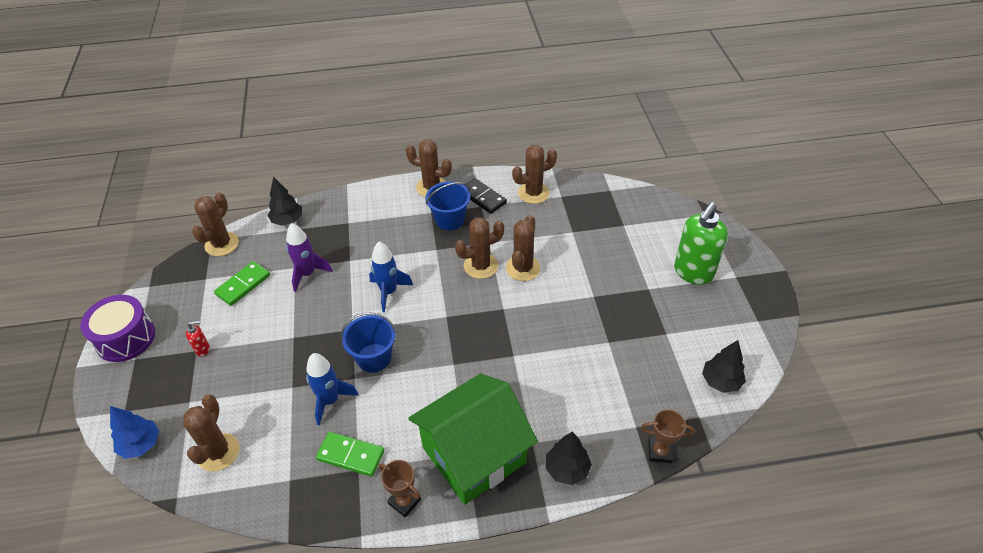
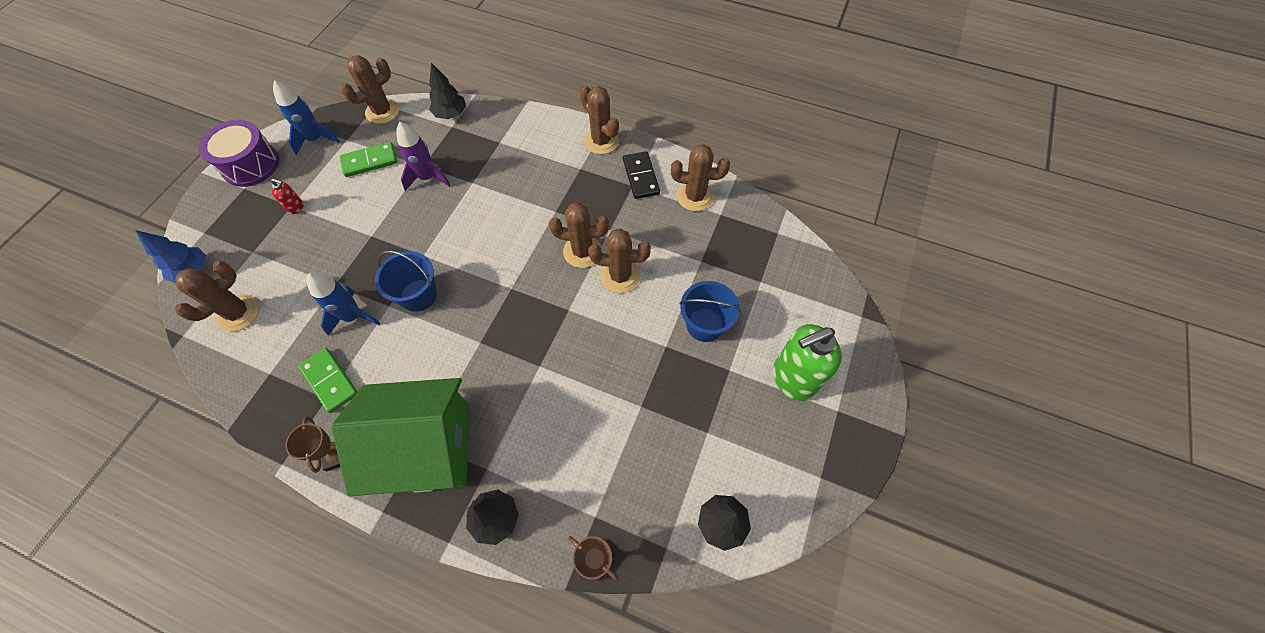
camera: 30 degrees right, 15 degrees up
(389, 292) = (480, 234): blue rocket -> blue rocket (316, 139)
(450, 220) = (591, 185): blue bucket -> blue bucket (705, 325)
(523, 268) = (620, 276): brown cactus -> brown cactus turned 45 degrees clockwise

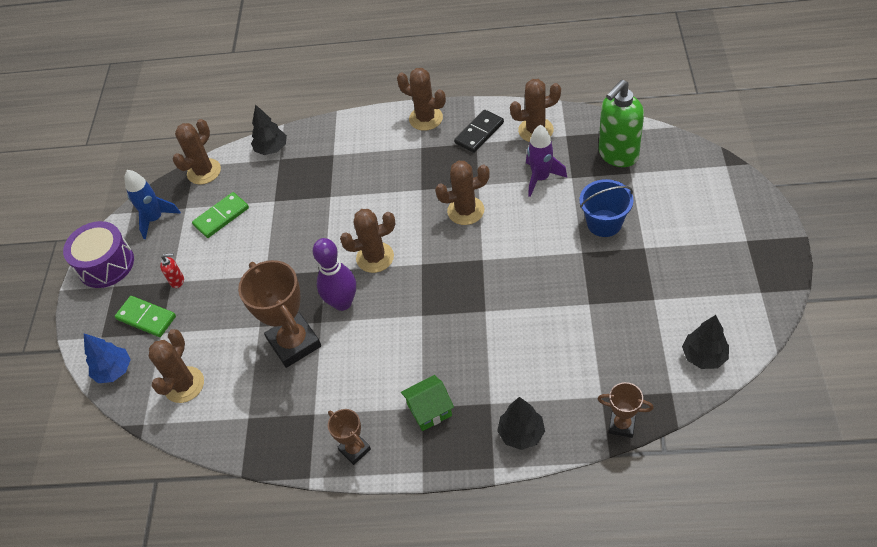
camera: 15 degrees left, 10 degrees down
(330, 381) = (308, 399): green domino -> green domino (146, 318)
(353, 316) = (294, 343): blue rocket -> brown trophy
(418, 295) = (342, 302): blue bucket -> purple bowling pin
(427, 447) = (429, 410): green house -> green house, size x0.44
(428, 178) = (286, 208): purple rocket -> purple rocket (541, 178)
(620, 276) = (510, 216): brown cactus -> brown cactus (375, 257)
(641, 177) = (479, 133): black domino -> black domino turned 75 degrees clockwise
(792, 379) = (698, 233): green soap dispenser -> green soap dispenser (618, 155)

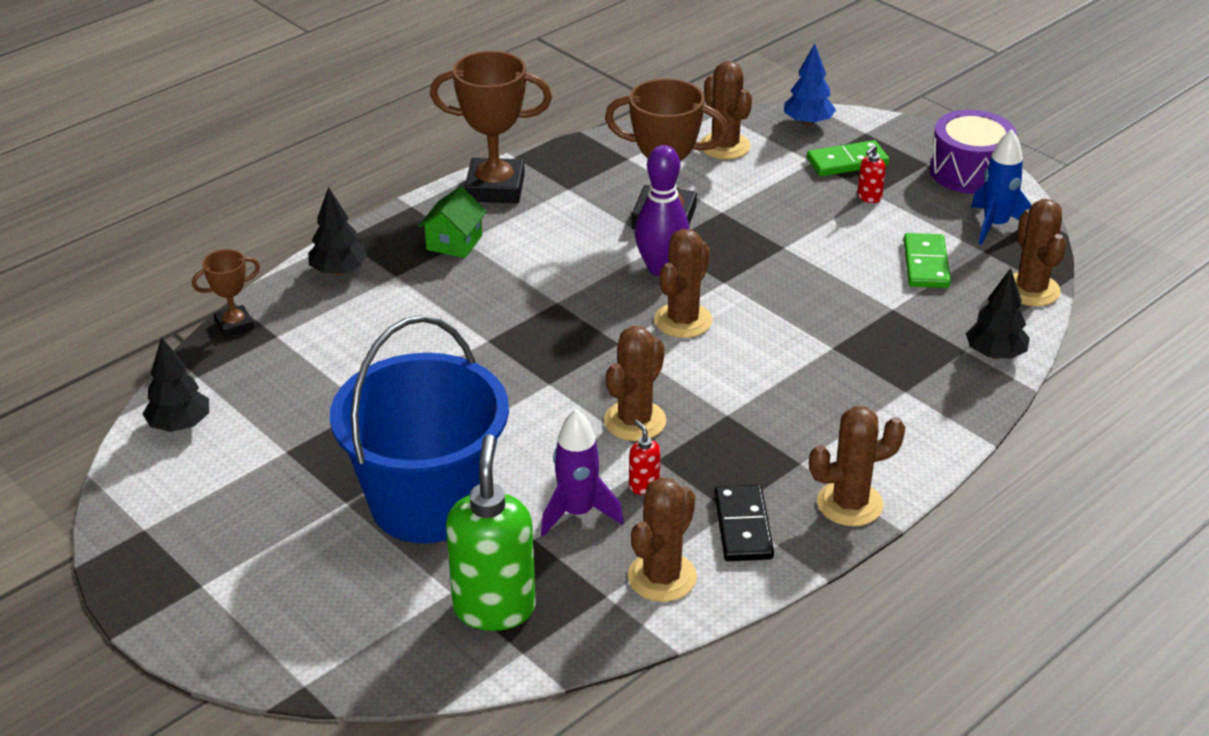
camera: 130 degrees right, 15 degrees down
(354, 449) = (495, 188): brown trophy -> brown trophy, size x1.90
(498, 175) = (644, 486): none -> red soap dispenser
(604, 223) = (428, 503): blue bucket -> blue bucket, size x1.93

